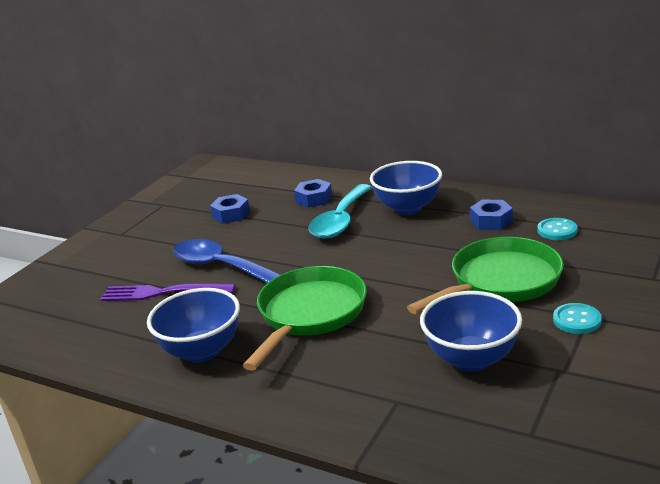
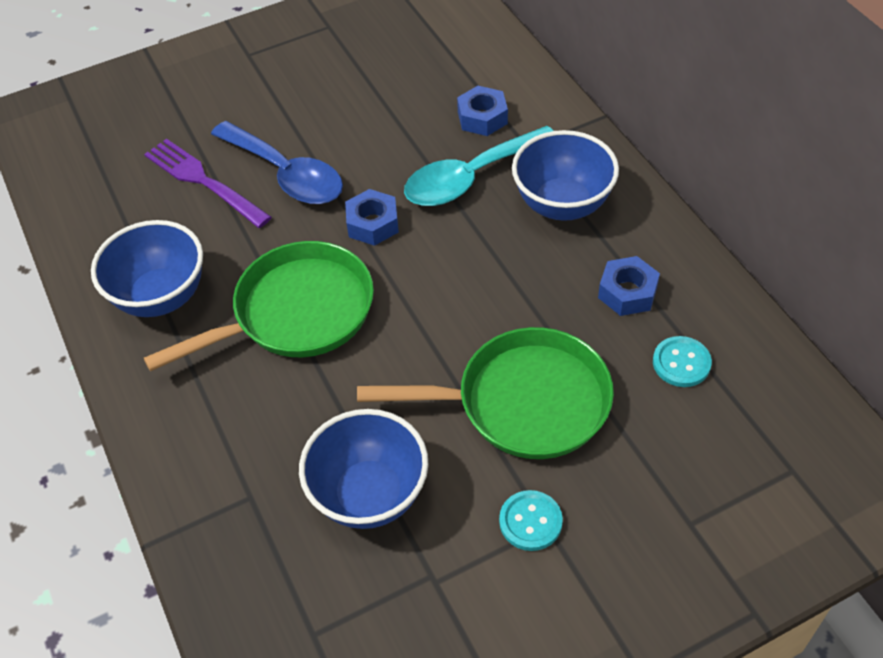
camera: 35 degrees right, 25 degrees up
(219, 266) = (286, 174): blue spoon -> blue spoon turned 150 degrees clockwise
(231, 214) = (375, 90): blue nut -> blue nut (372, 224)

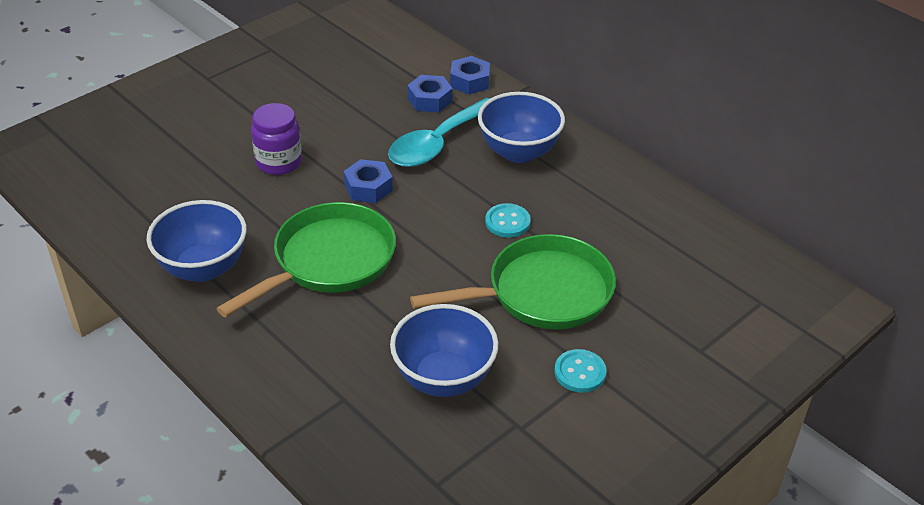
camera: 20 degrees left, 10 degrees down
(204, 181) = (206, 177): purple fork -> none
(286, 174) = (279, 162): blue spoon -> purple jar
(627, 292) = (593, 205): blue nut -> blue nut (470, 81)
(681, 363) = (653, 246): turquoise button -> turquoise button (507, 222)

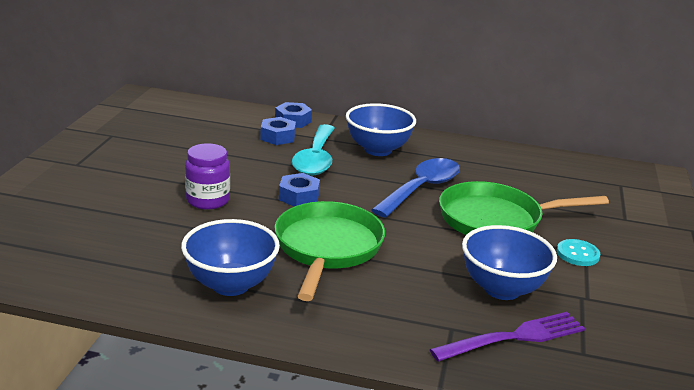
camera: 35 degrees left, 15 degrees down
(389, 436) = (513, 337): none -> purple fork
(507, 222) = (422, 188): turquoise button -> blue spoon
(542, 293) = (496, 219): green pan -> green pan turned 135 degrees counterclockwise

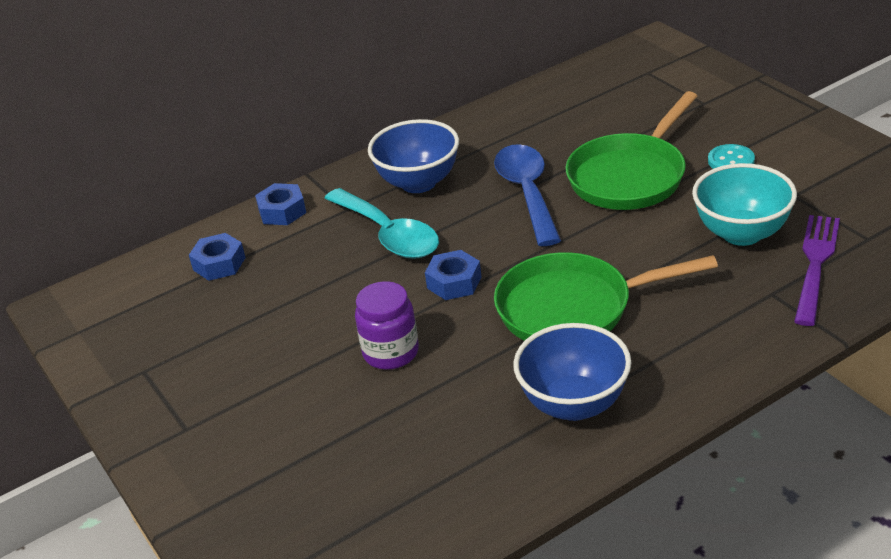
camera: 40 degrees left, 10 degrees up
(278, 137) = (307, 239): blue nut -> blue nut (219, 264)
(327, 248) = (572, 308): green pan -> green pan turned 60 degrees counterclockwise
(502, 289) = (742, 233): blue bowl -> turquoise bowl

